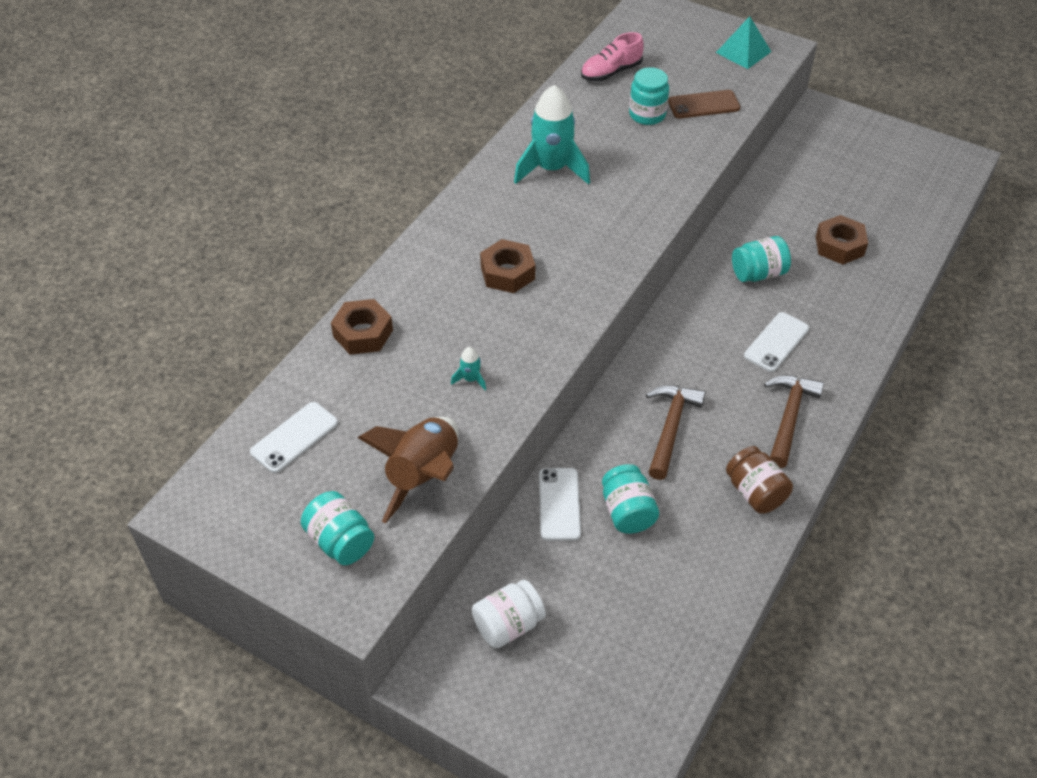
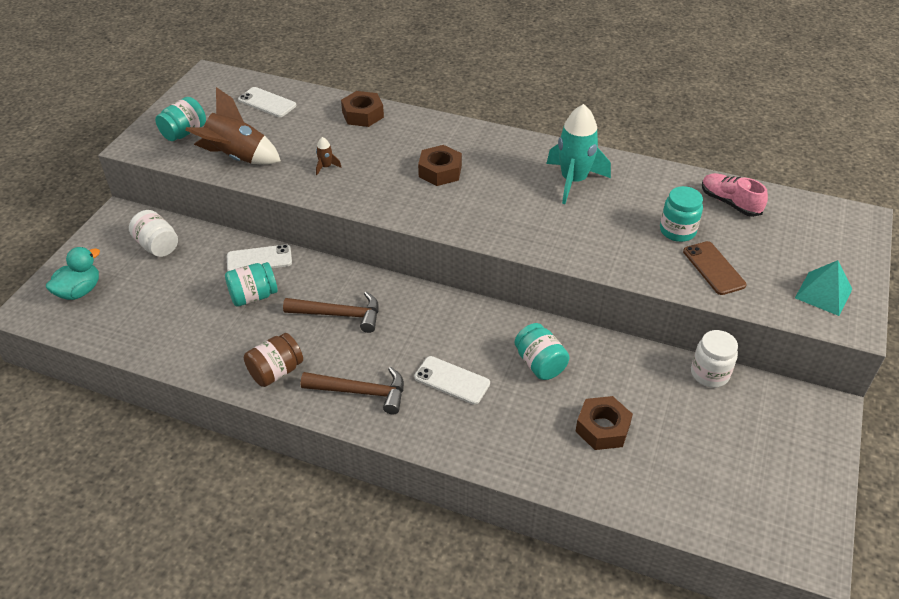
camera: 80 degrees right, 5 degrees down
(470, 379) = (326, 167): turquoise rocket -> brown rocket
(587, 721) = (79, 291): none -> turquoise duck
(778, 165) = (709, 374): none -> white jar

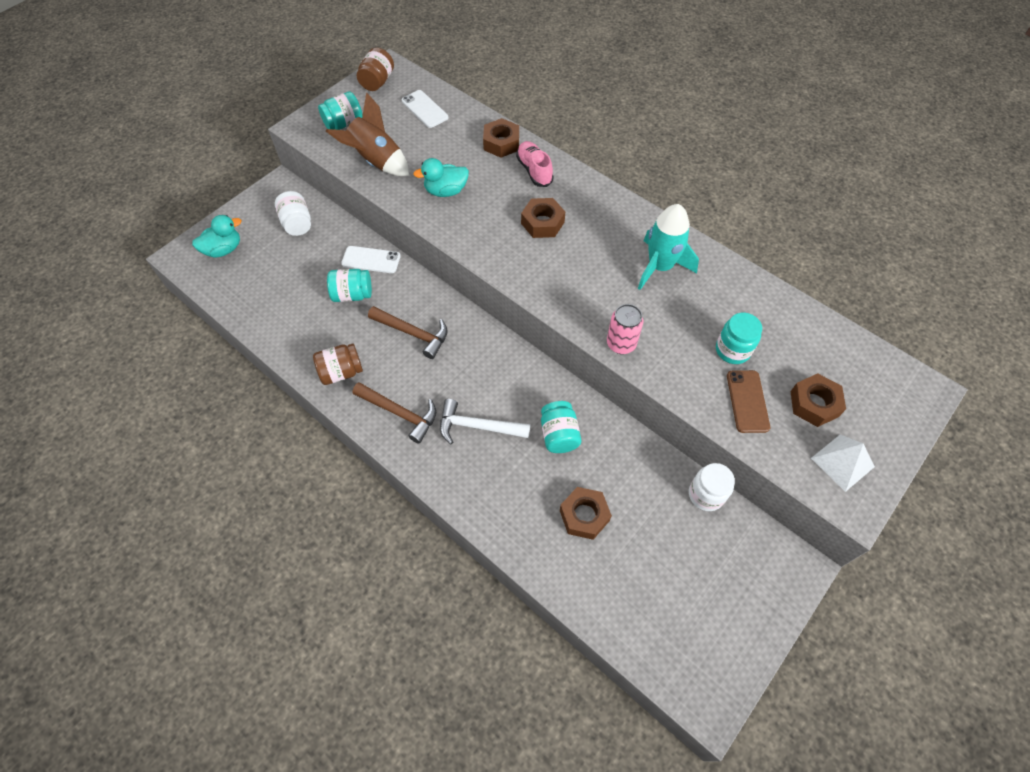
camera: 20 degrees right, 15 degrees up
(203, 89) = (377, 82): none -> brown jar
(326, 167) = (446, 191): brown rocket -> turquoise duck
(452, 380) = (478, 426): white phone -> white hammer
(571, 252) = (621, 344): none -> pink can
(730, 203) = (800, 334): pink shoe -> pink shoe (534, 171)
(773, 254) = (814, 404): none -> brown nut
(823, 293) = (842, 462): turquoise pyramid -> white pyramid

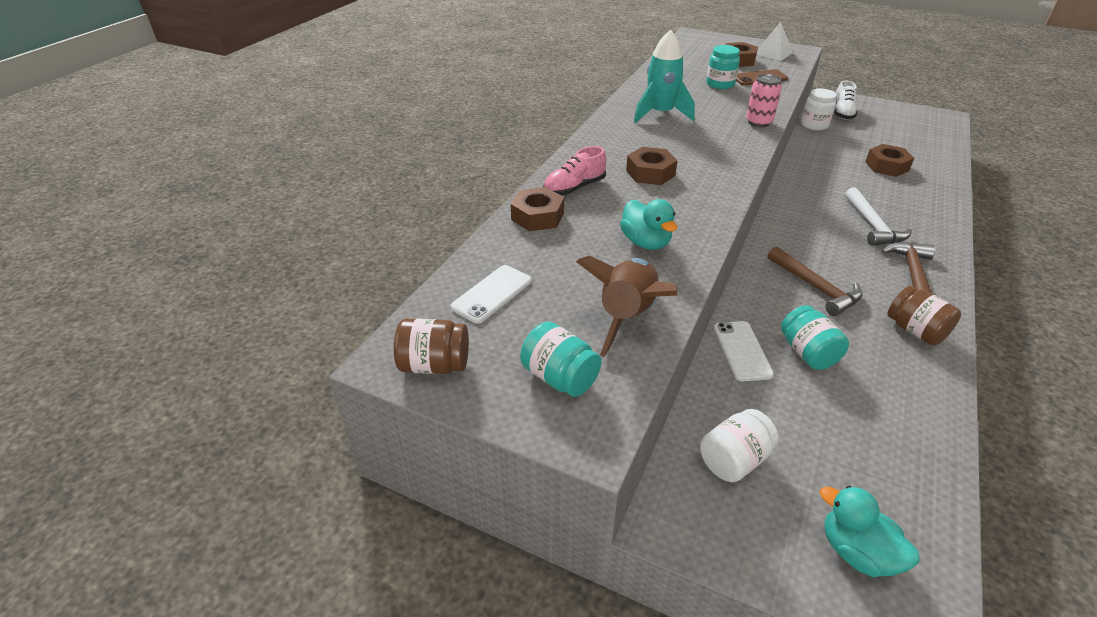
camera: 105 degrees left, 20 degrees down
(413, 333) = (815, 287): brown hammer -> brown hammer turned 135 degrees clockwise
(559, 435) = (834, 185): turquoise jar -> none
(740, 554) = (842, 113): none -> white shoe

